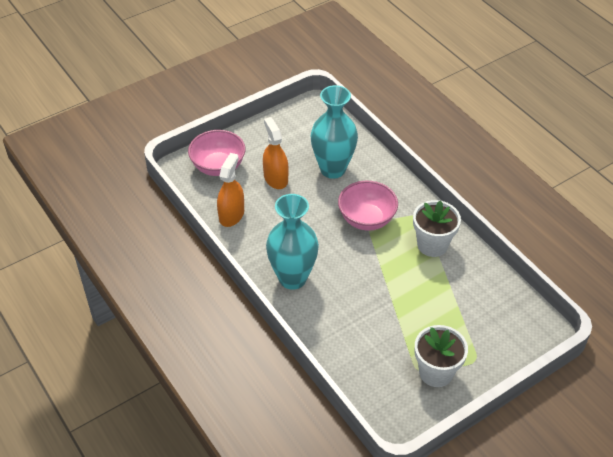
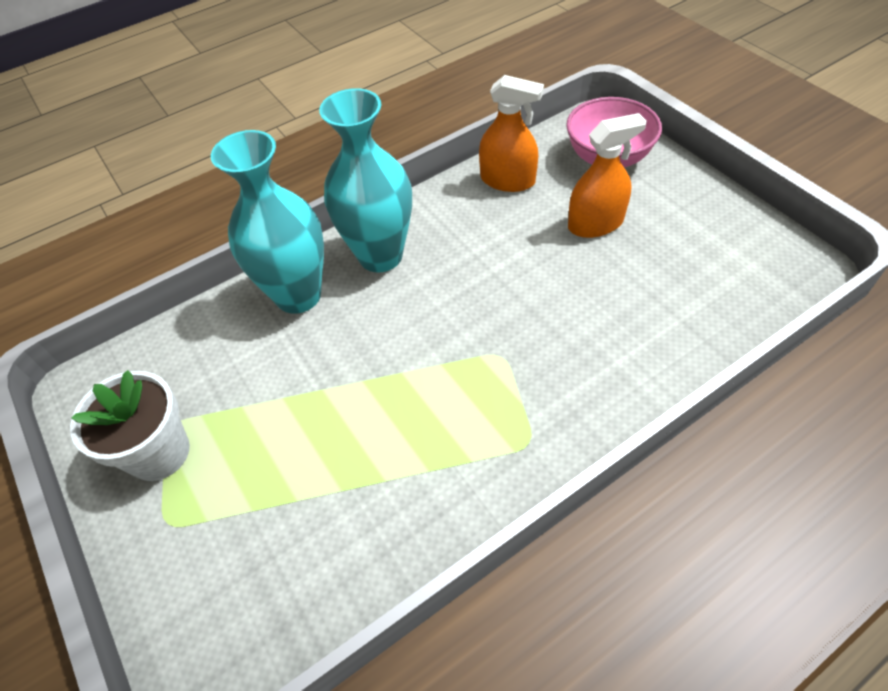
camera: 95 degrees right, 5 degrees up
(333, 169) = (634, 298): turquoise vase -> turquoise vase (298, 295)
(366, 219) = (512, 351): pink bowl -> none
(432, 245) = (451, 462): white flower pot -> none

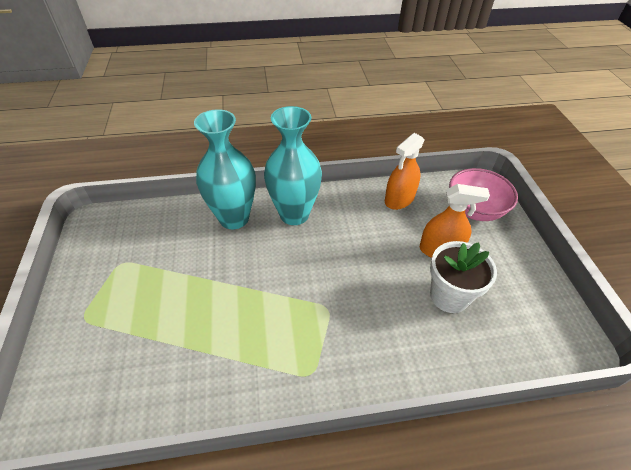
camera: 20 degrees right, 5 degrees down
(159, 453) = (106, 275): white flower pot -> white flower pot (449, 296)
(507, 180) = (399, 199): orange spray bottle -> orange spray bottle turned 90 degrees clockwise

